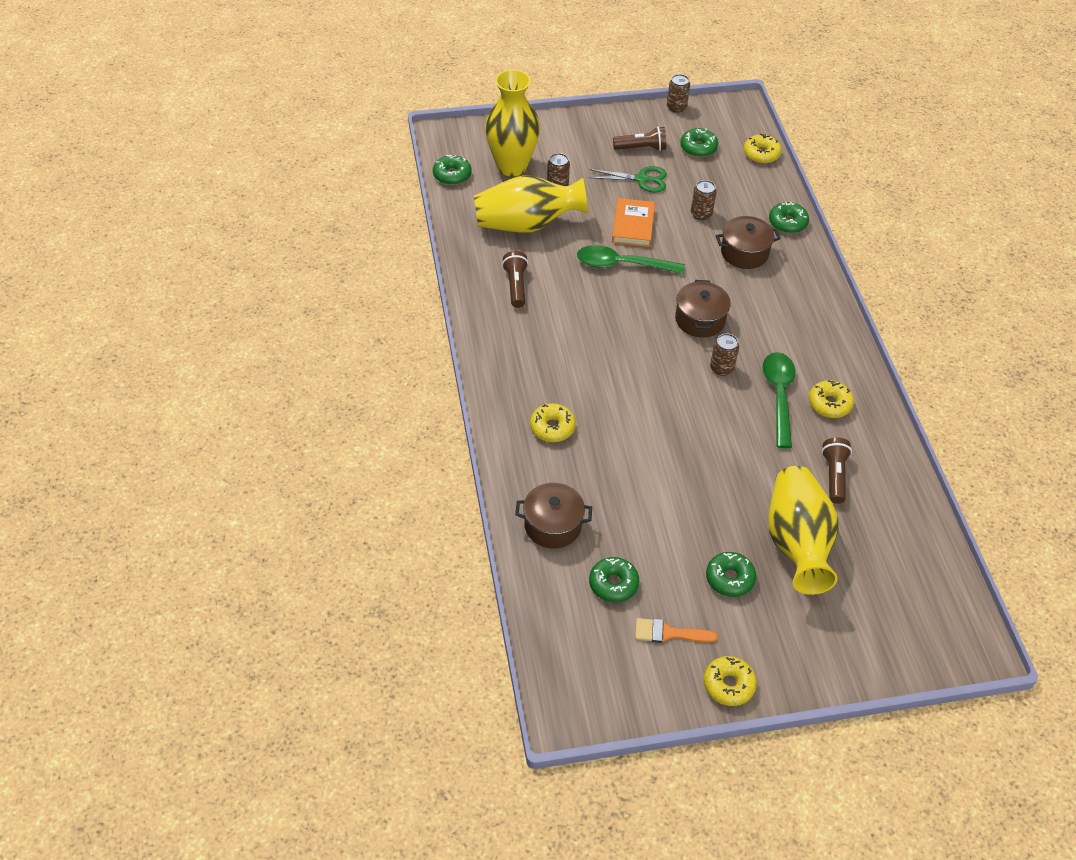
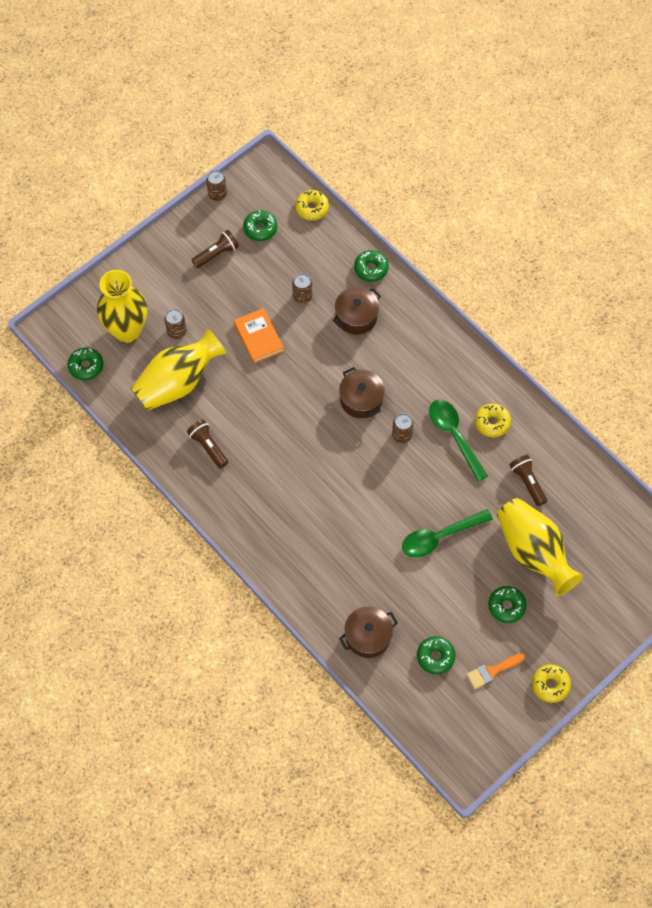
camera: 30 degrees left, 15 degrees up
(552, 427) = (316, 557): yellow donut -> none
(622, 265) = (274, 380): green spoon -> green spoon (440, 537)
(642, 179) = (237, 286): green scissors -> none

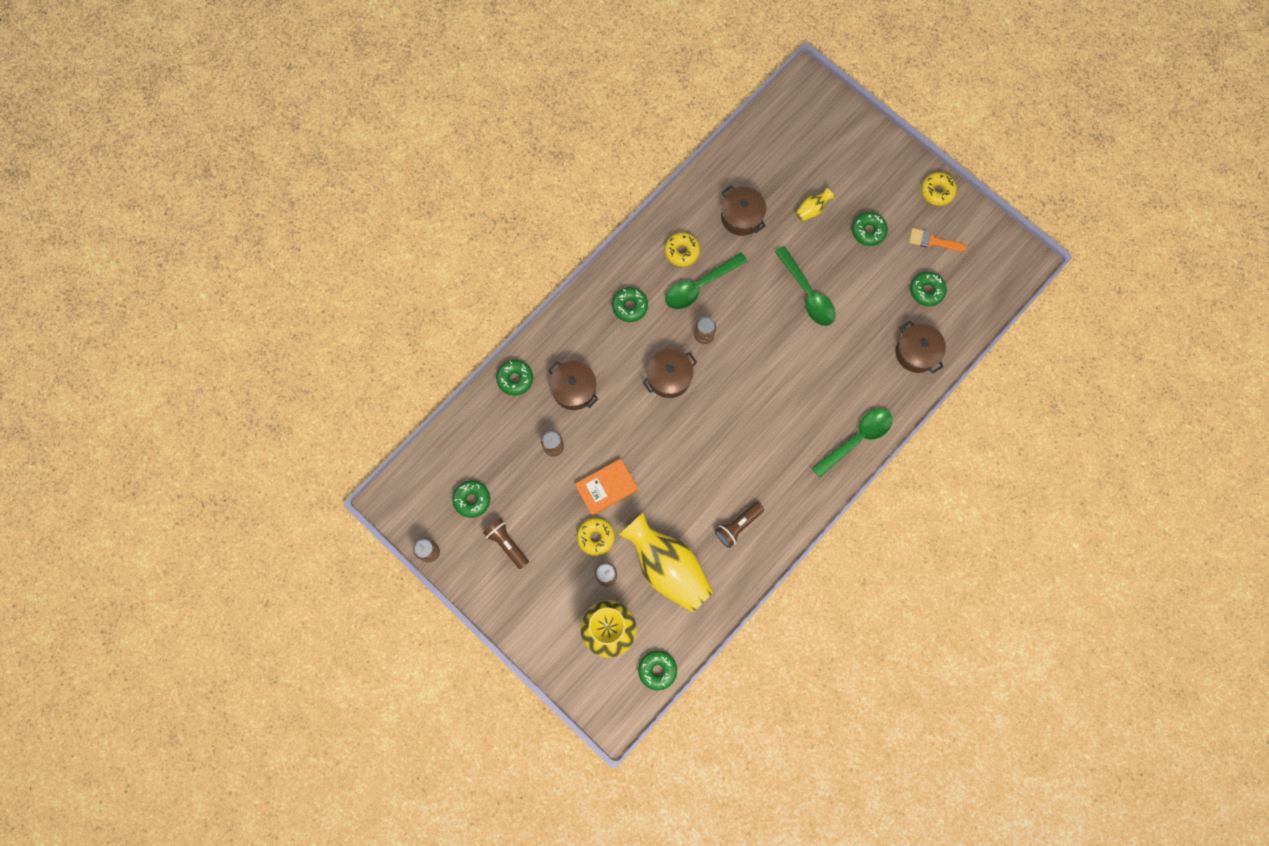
camera: 95 degrees left, 10 degrees up
(281, 565) = (856, 439): none -> green spoon
(312, 208) = (443, 446): yellow donut -> yellow donut (595, 537)
(436, 371) = (630, 306): none -> green donut
(492, 671) = (932, 241): orange brush -> orange brush turned 135 degrees clockwise
(527, 482) = (741, 217): brown flashlight -> brown pot
(533, 552) = (811, 209): yellow vase -> yellow vase, size x0.41

